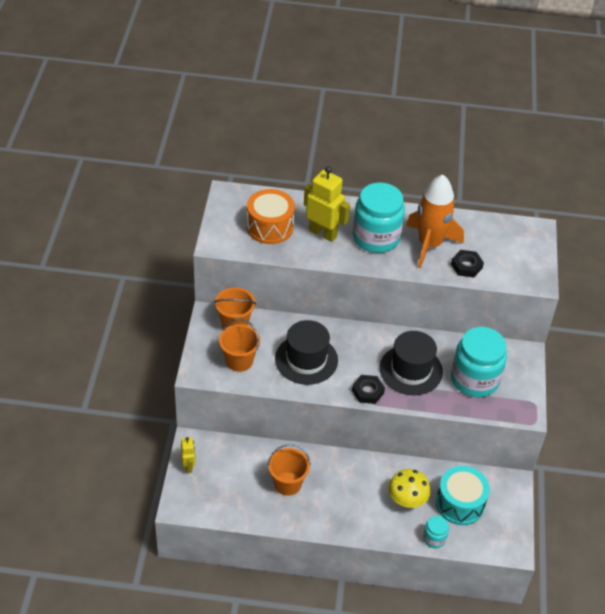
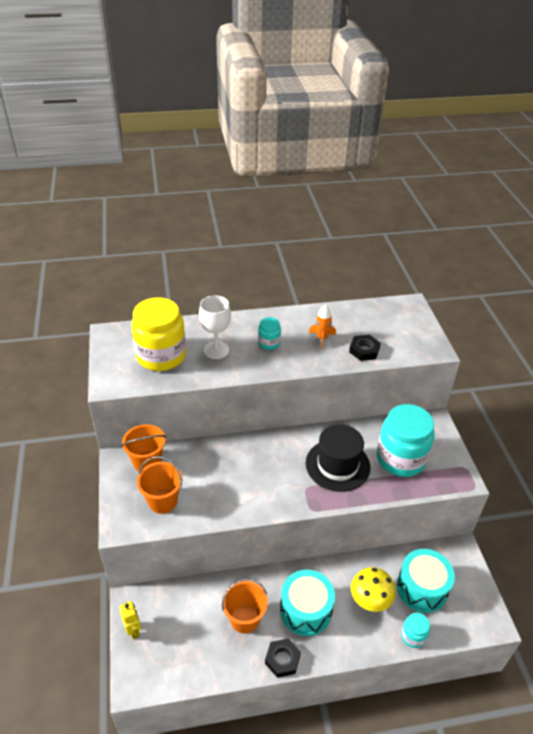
camera: 15 degrees left, 5 degrees down
(270, 227) = (161, 356): orange drum -> yellow jar
(306, 359) = (231, 481): black hat -> none
(323, 233) = (216, 350): yellow robot -> white goblet
(344, 492) = (305, 610): none -> turquoise drum
(368, 391) = (304, 499): black nut -> black nut (282, 659)
(376, 237) = (269, 343): turquoise jar -> turquoise jar, size x0.46
(429, 244) = (322, 338): orange rocket -> orange rocket, size x0.46

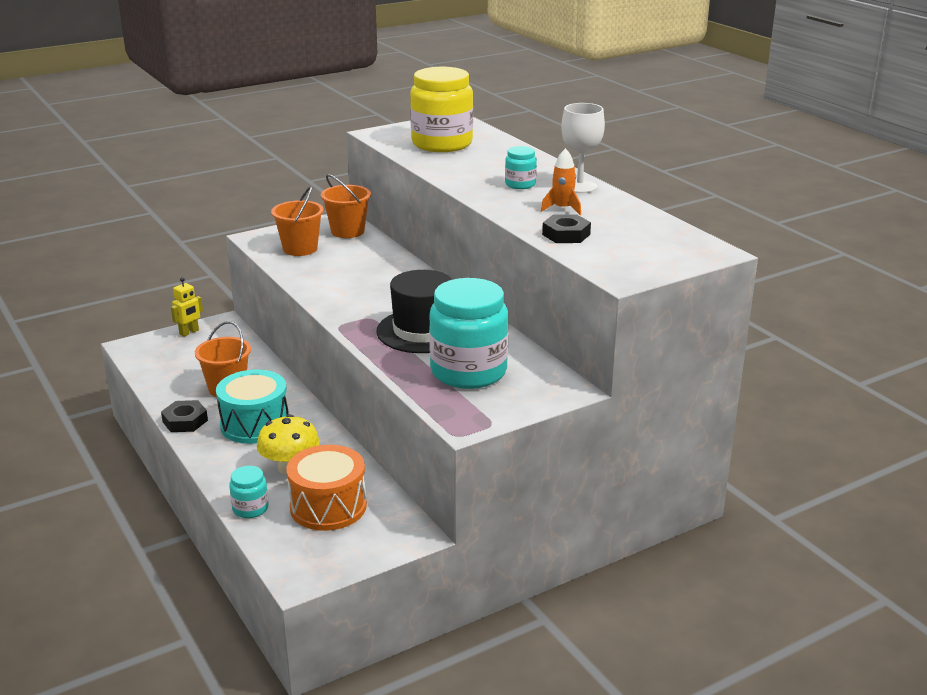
camera: 70 degrees right, 15 degrees down
(216, 350) = (478, 163): white goblet -> white goblet (579, 186)
(422, 588) = (328, 506): turquoise drum -> orange drum

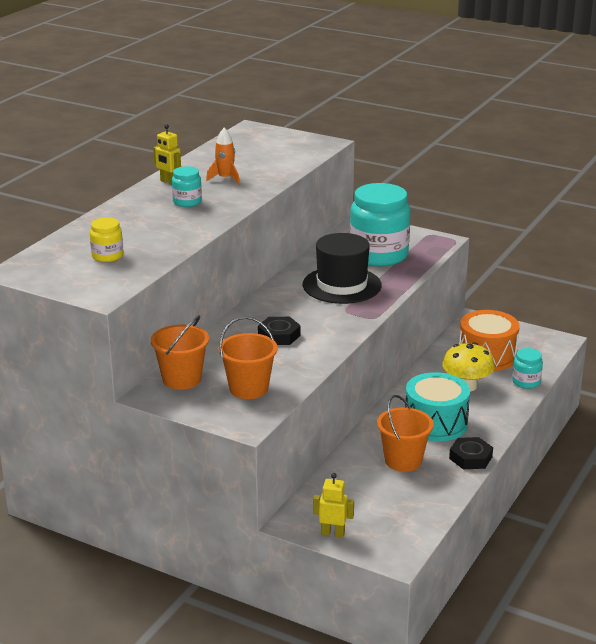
camera: 120 degrees left, 0 degrees up
(442, 144) = (107, 256): yellow jar -> yellow jar, size x0.46
(566, 234) = (274, 168): black nut -> black nut (279, 335)
(579, 186) = (169, 182): white goblet -> yellow robot

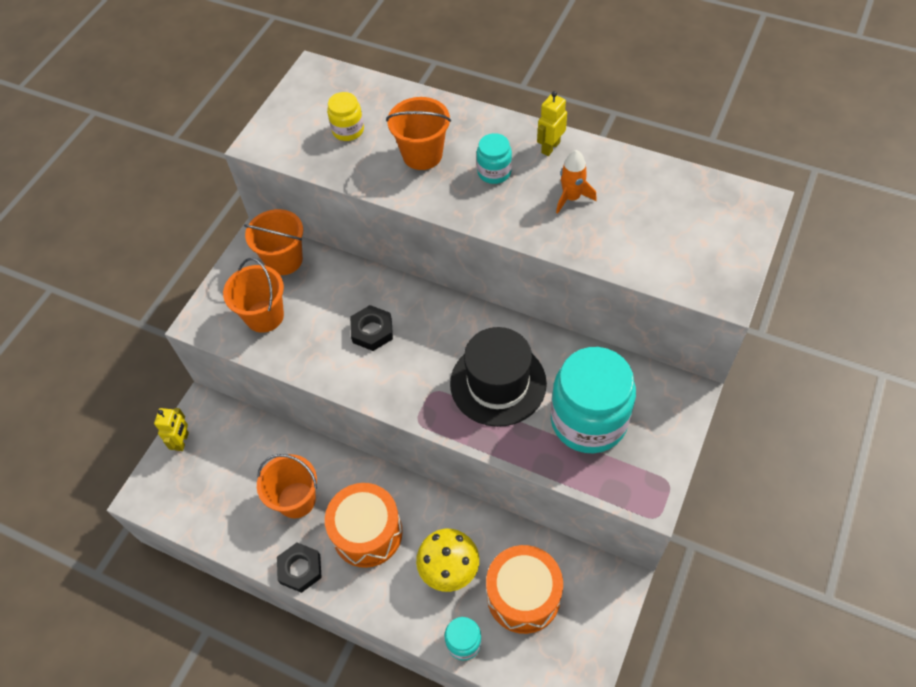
camera: 90 degrees right, 30 degrees up
(154, 227) = (422, 155): none -> orange bucket
(435, 423) = (367, 532): turquoise drum -> orange drum

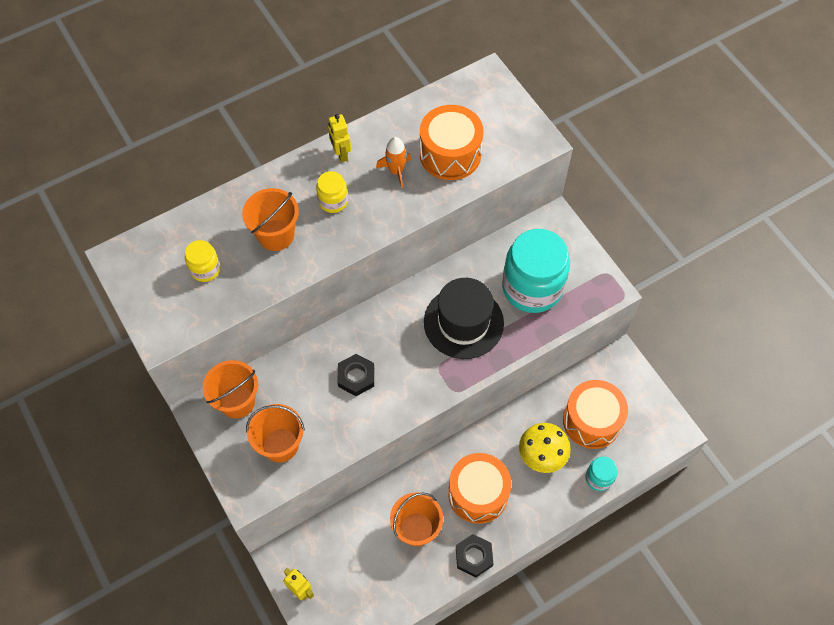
camera: 60 degrees left, 5 degrees up
(494, 172) = (333, 201): turquoise jar -> yellow jar
(632, 227) = (450, 154): none -> orange drum

